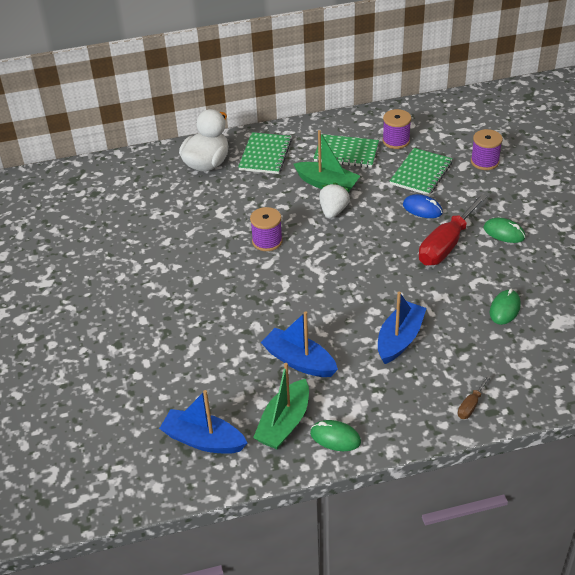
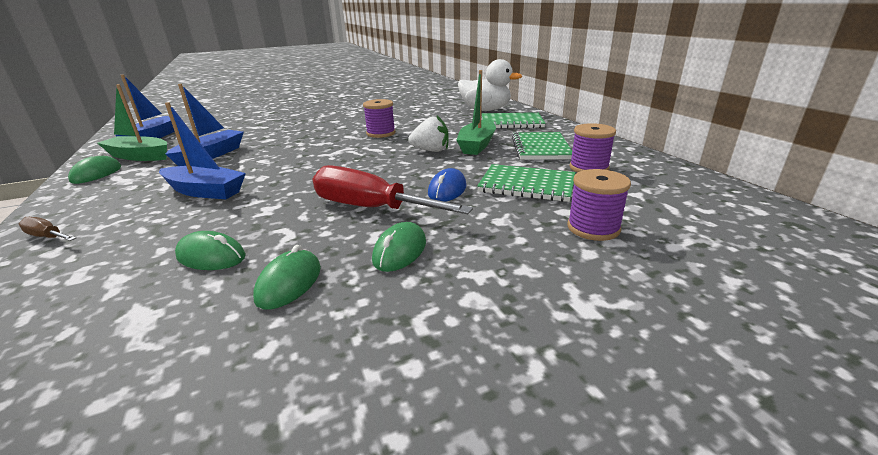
camera: 80 degrees right, 15 degrees down
(533, 272) = (289, 283): none -> green mouse

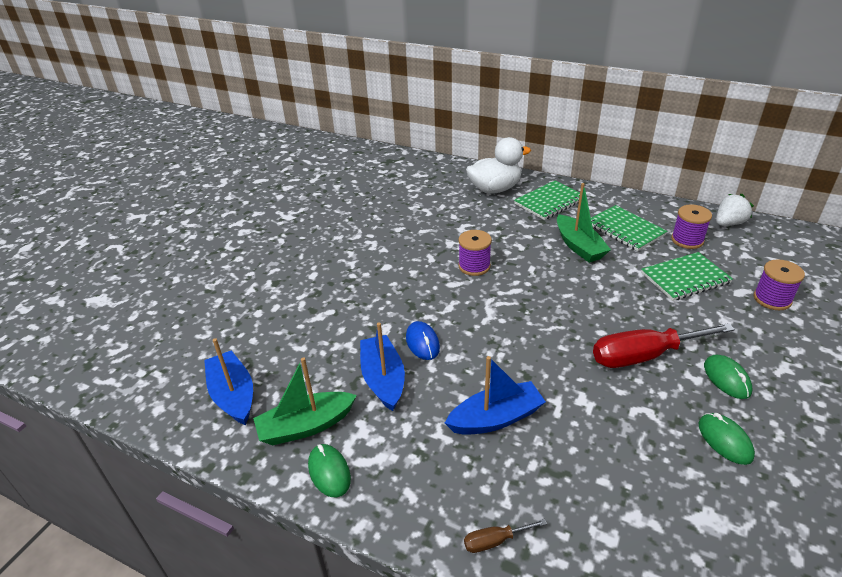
camera: 40 degrees left, 10 degrees up
(211, 256) = (646, 460): green mouse -> none
(431, 150) = (560, 270): white strawberry -> white strawberry (728, 223)
(447, 190) = (652, 310): blue mouse -> blue mouse (422, 343)

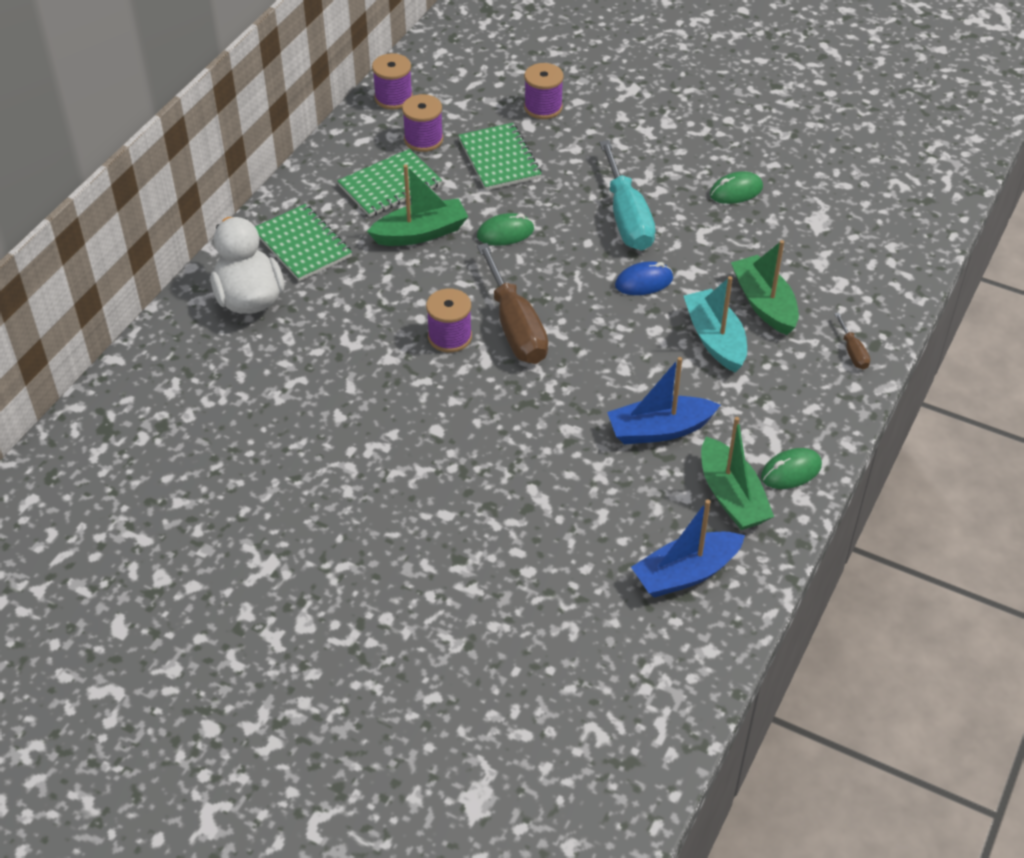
camera: 90 degrees left, 10 degrees up
(422, 343) = (599, 394): blue mouse -> blue mouse (644, 282)
(489, 296) = (515, 327): none -> brown screwdriver
(496, 418) = (715, 339): blue boat -> turquoise boat
(553, 459) = (764, 304): none -> green boat
(644, 356) = (627, 218): red screwdriver -> turquoise screwdriver
(726, 379) = (660, 170): green mouse -> green mouse (505, 233)
(728, 223) = (393, 98): white strawberry -> purple spool

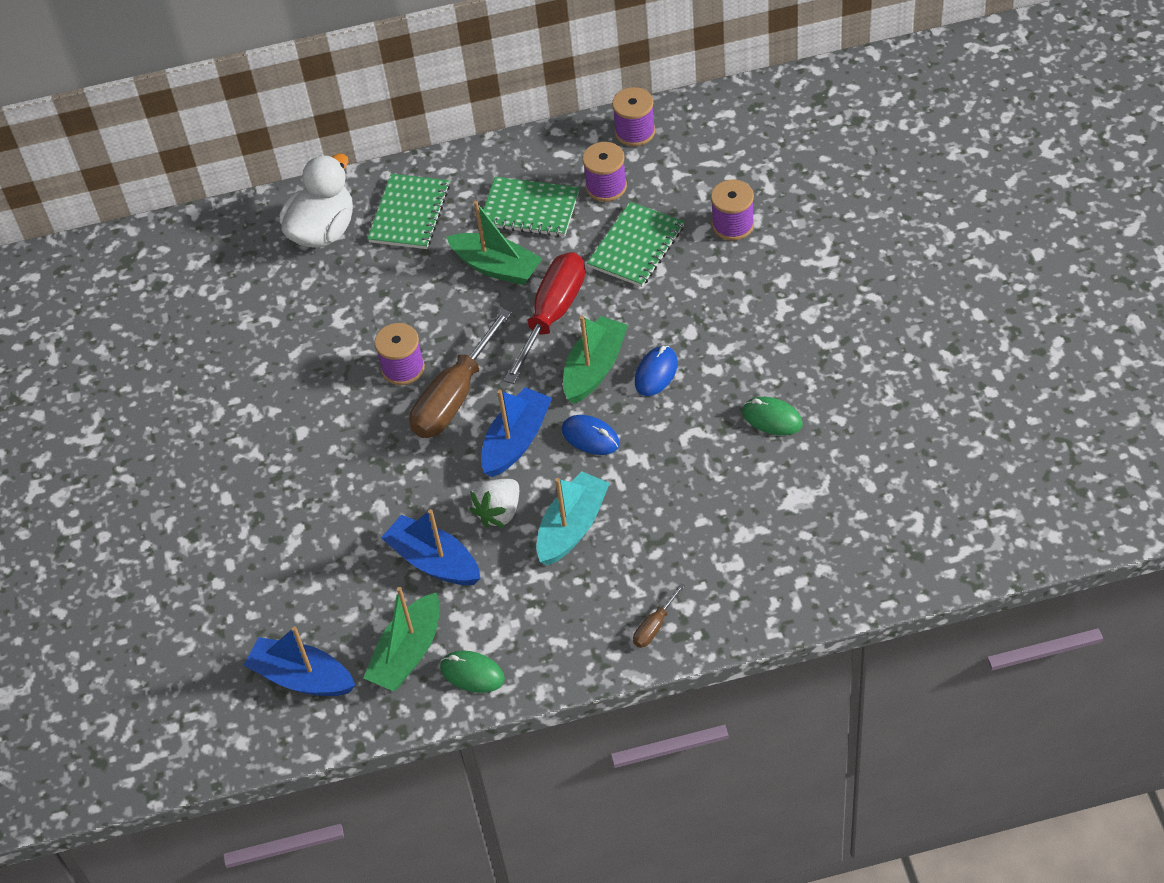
camera: 55 degrees right, 5 degrees up
(505, 233) = (552, 314): green mouse -> red screwdriver
(599, 320) = (516, 441): none -> blue boat
(627, 218) = (656, 373): turquoise screwdriver -> blue mouse
(655, 368) = (499, 512): none -> white strawberry
(764, 304) = (649, 530): green boat -> green boat (594, 368)

